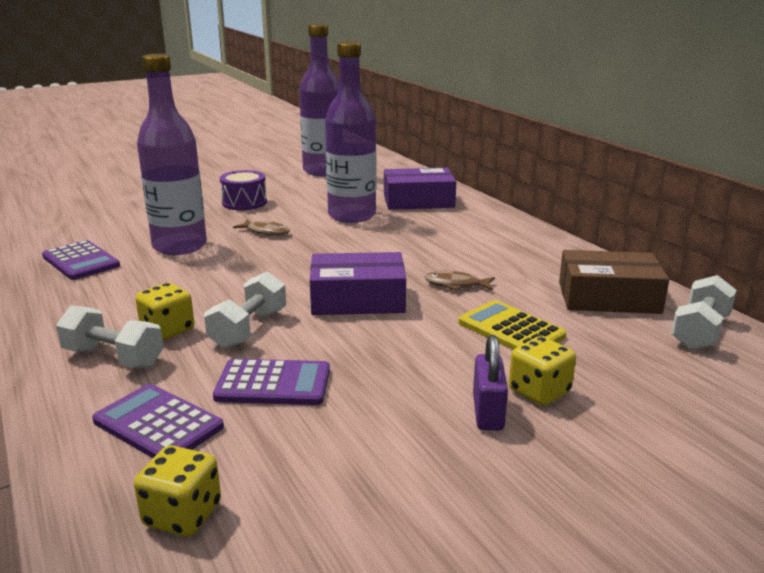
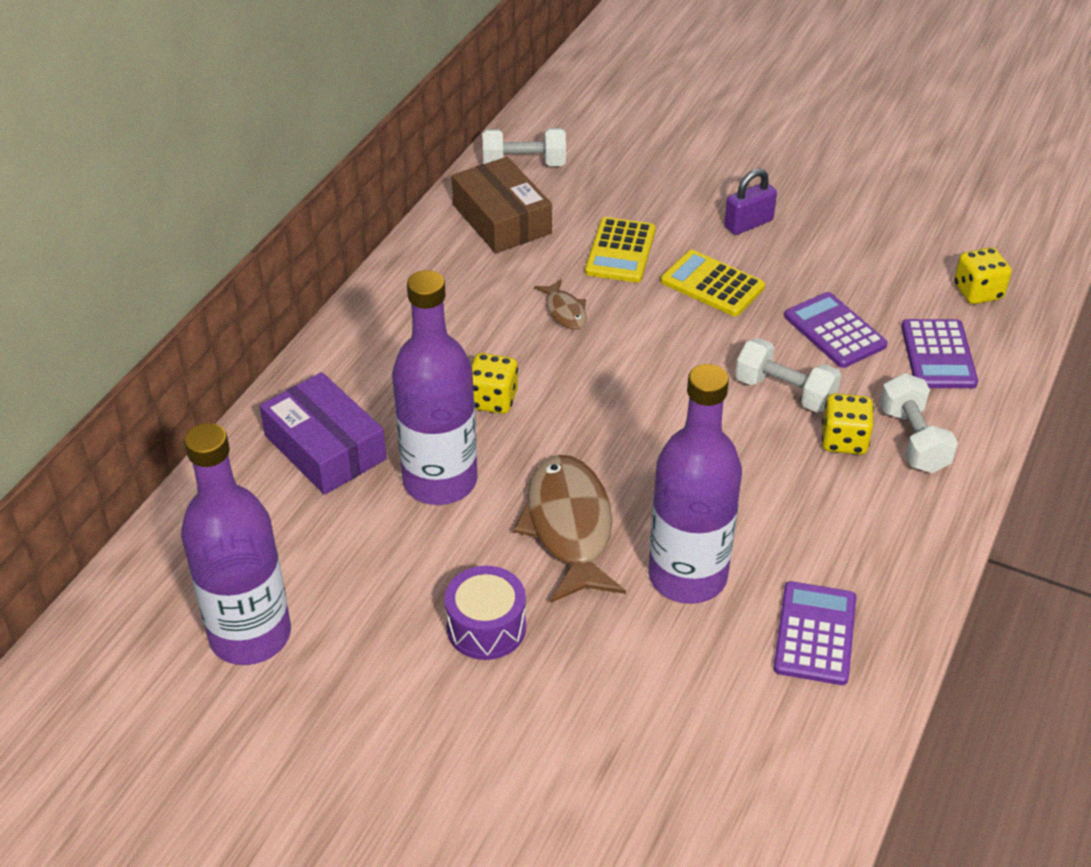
camera: 125 degrees left, 20 degrees up
(248, 329) = (784, 392): white dumbbell -> white dumbbell turned 45 degrees clockwise
(266, 232) = (569, 527): brown fish -> brown fish, size x2.07
(357, 299) = (661, 357): purple box -> none
(414, 352) = (712, 284): none -> yellow calculator
(539, 392) = (698, 211): yellow dice -> yellow dice (493, 400)

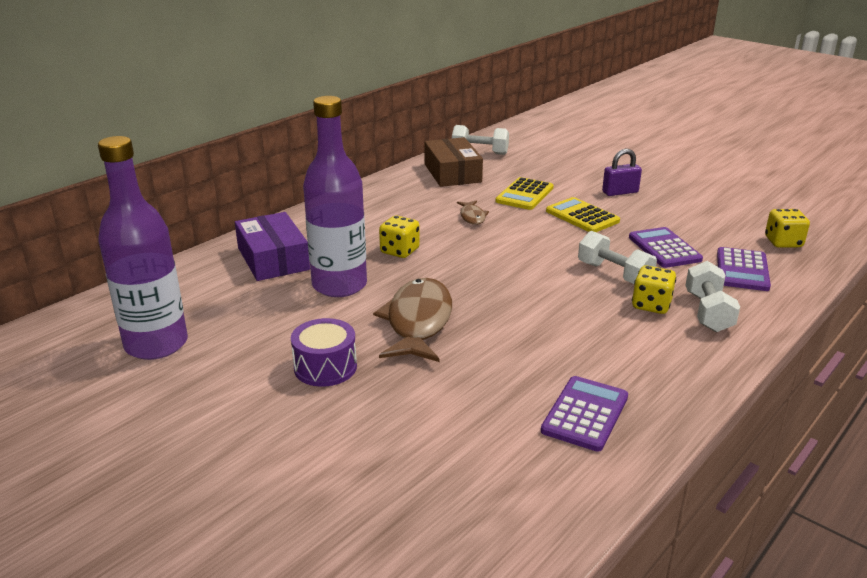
camera: 15 degrees right, 15 degrees down
(687, 576) = (495, 362): purple bottle -> none

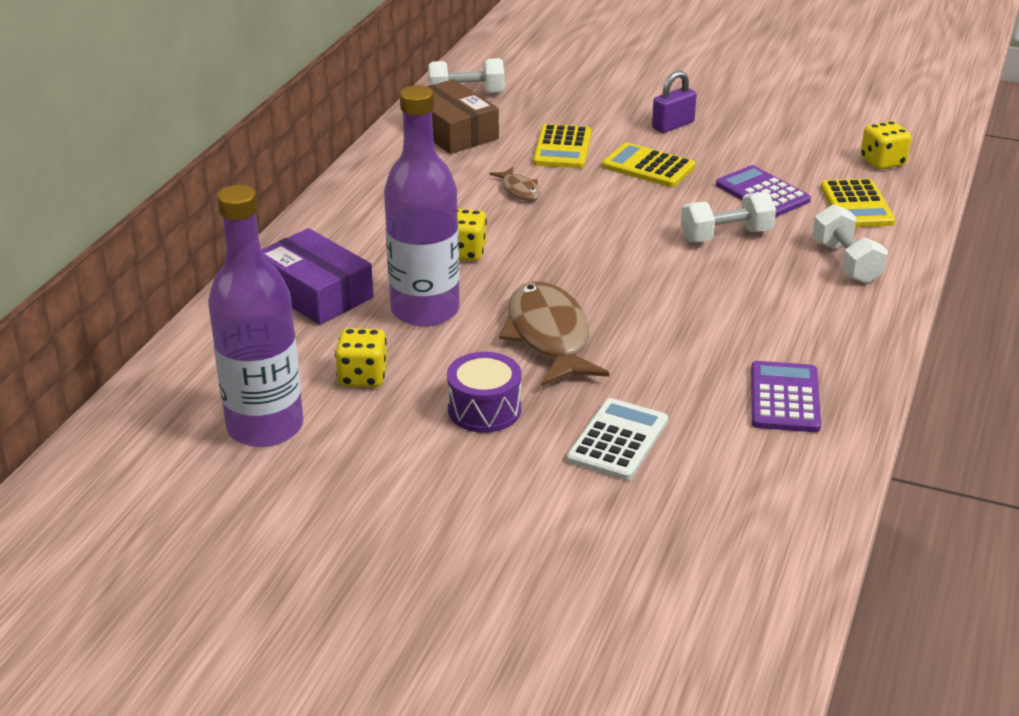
camera: 20 degrees left, 5 degrees up
(413, 417) = (618, 440): none -> white calculator
(614, 274) = (726, 235): white dumbbell -> white dumbbell turned 45 degrees counterclockwise
(651, 305) = (785, 265): yellow dice -> yellow dice (363, 377)
(742, 270) = (856, 205): purple calculator -> yellow calculator

